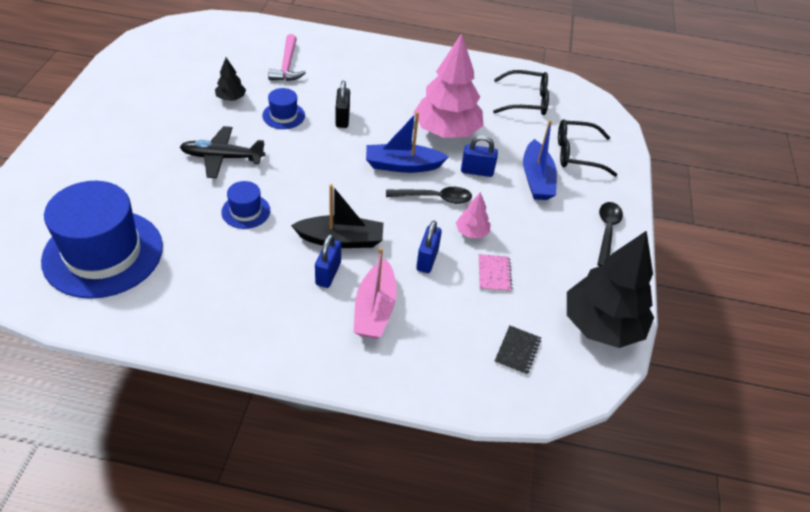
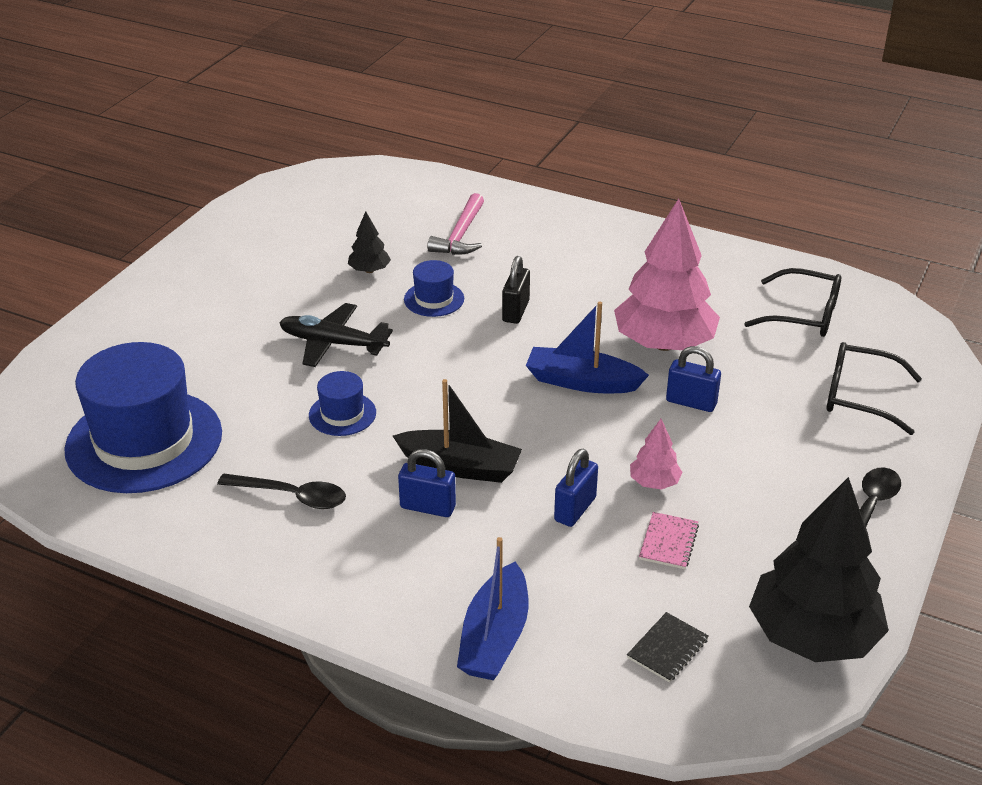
camera: 20 degrees right, 10 degrees down
(328, 273) = (428, 507): blue padlock -> blue padlock turned 75 degrees clockwise
(375, 309) = (477, 562): pink boat -> none
(435, 198) = (614, 430): black spoon -> black spoon (292, 496)
(536, 179) = (781, 424): blue boat -> blue boat (495, 637)

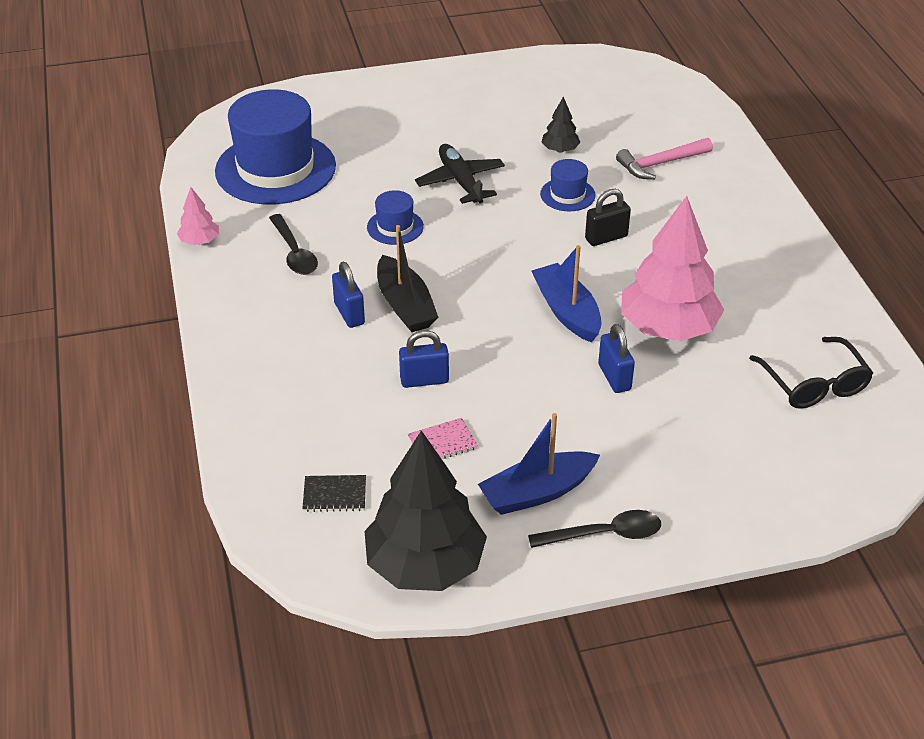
camera: 50 degrees right, 5 degrees up
(495, 637) = (262, 409): blue boat -> blue boat (537, 492)
(654, 482) = (498, 404): pink tree -> pink tree (200, 241)
(859, 396) = (744, 466): black glasses -> none

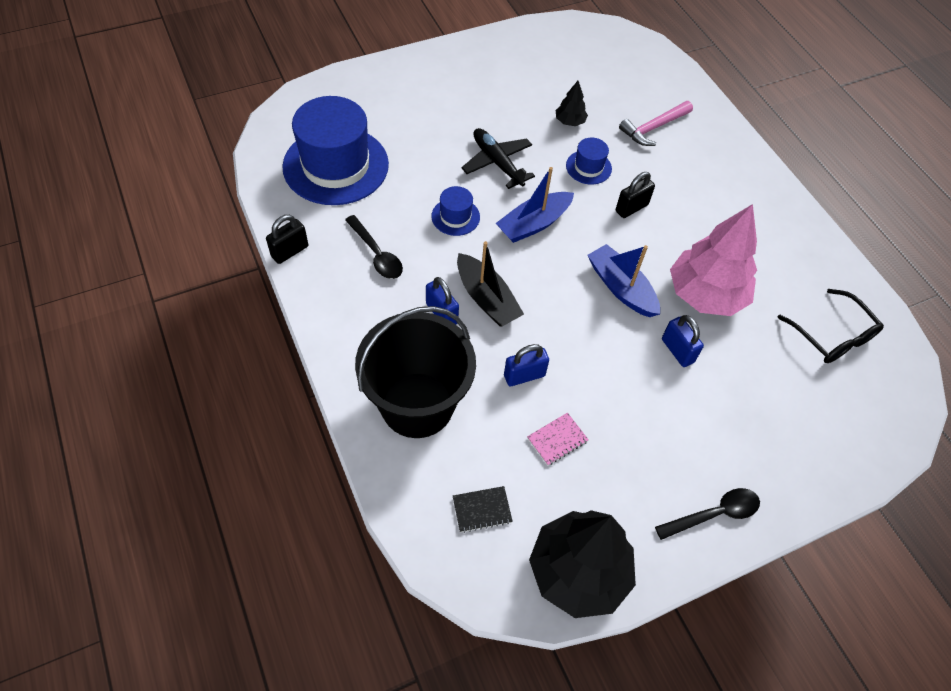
camera: 15 degrees left, 15 degrees up
(200, 241) = (290, 251): pink tree -> black padlock
(294, 392) = (417, 404): none -> black bucket
(537, 492) = (648, 479): blue boat -> blue boat (533, 224)

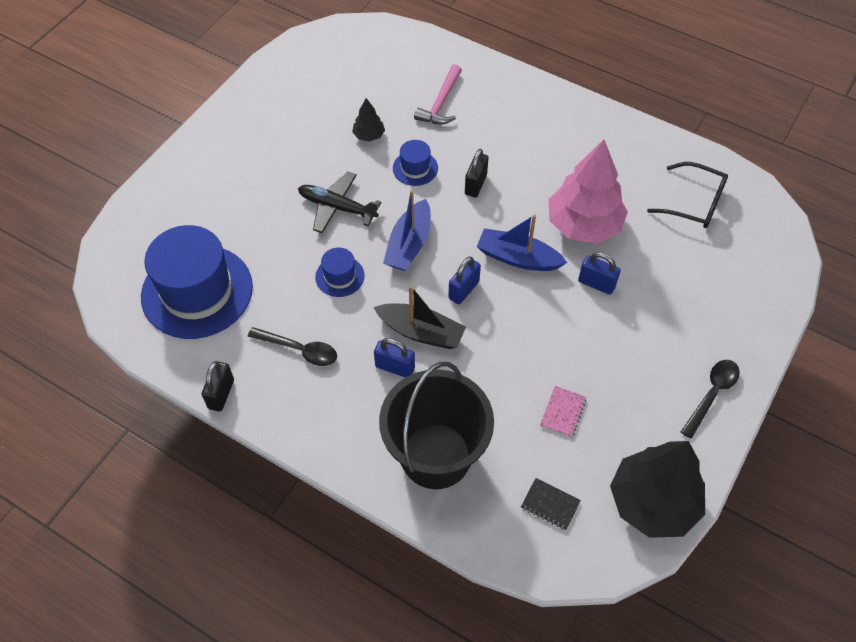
camera: 30 degrees left, 0 degrees up
(482, 510) = (550, 504): black notebook -> black notebook turned 75 degrees clockwise
(524, 376) = (499, 377): blue padlock -> blue padlock (463, 290)

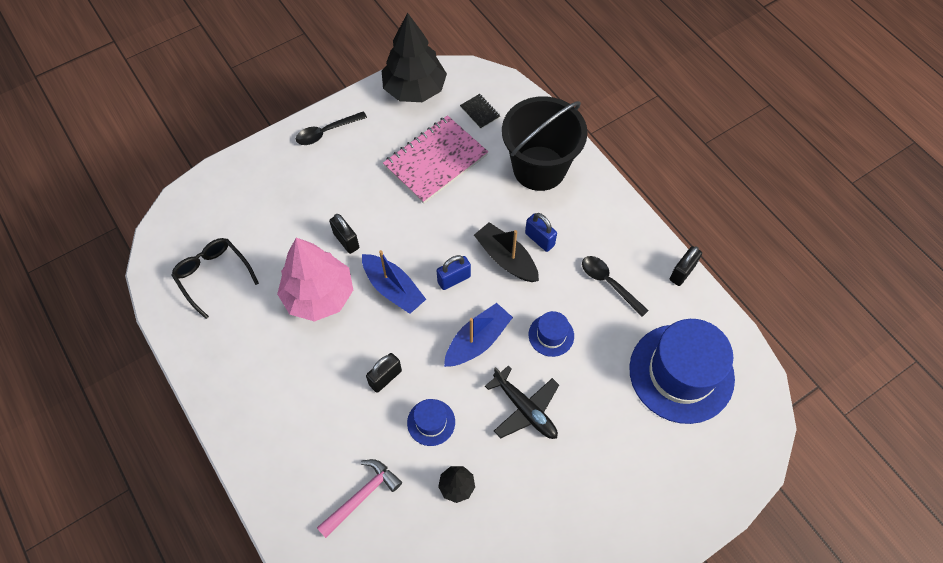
camera: 155 degrees left, 5 degrees up
(563, 412) = (435, 161): pink notebook -> pink notebook, size x2.40
(596, 284) = (346, 241): blue padlock -> black padlock

